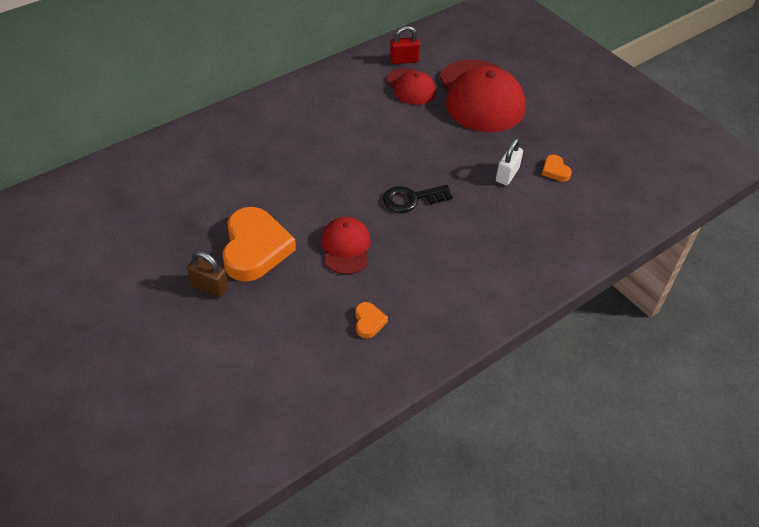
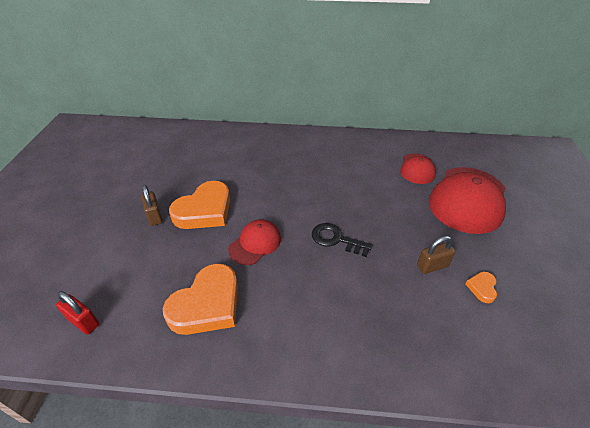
camera: 45 degrees right, 5 degrees down
(368, 322) = (207, 304): orange heart -> orange heart, size x2.29
(403, 60) = (430, 151): red padlock -> red padlock (83, 322)
(507, 175) = (432, 266): white padlock -> brown padlock

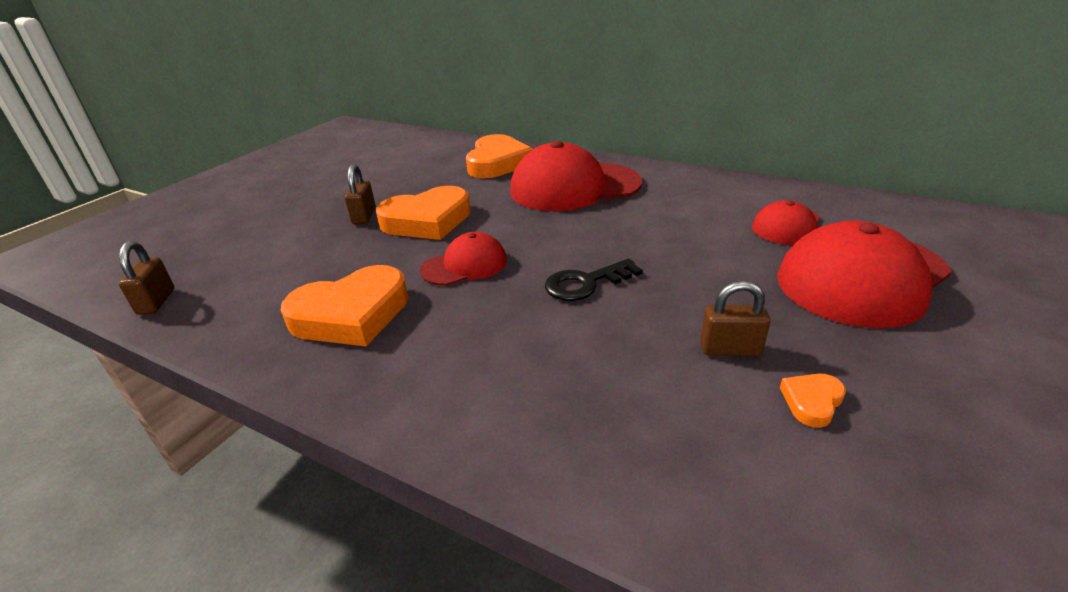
camera: 25 degrees right, 10 degrees down
(46, 337) = (156, 301): none -> brown padlock
(83, 322) = (204, 297): red padlock -> none
(219, 146) = (497, 163): none -> orange heart
(284, 160) = (574, 187): none -> red cap
(336, 239) = (586, 283): black key -> black key turned 75 degrees counterclockwise

